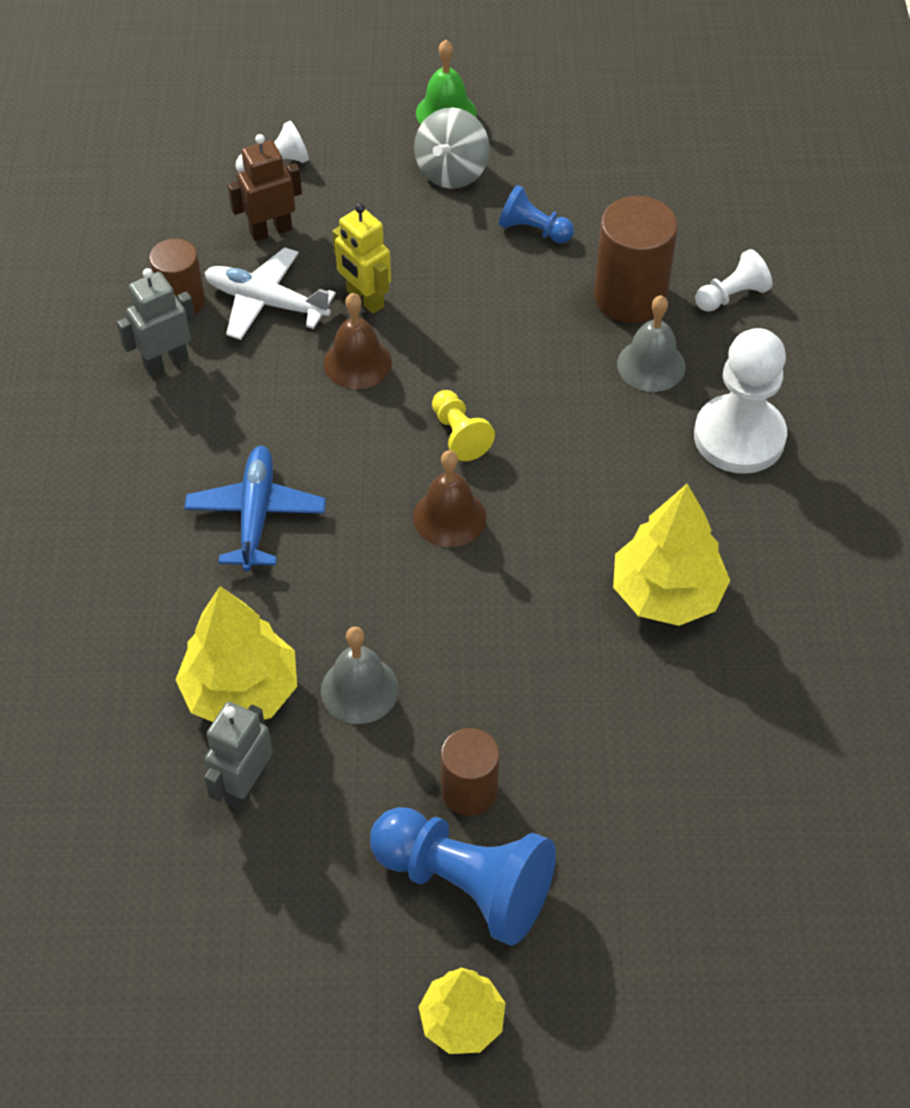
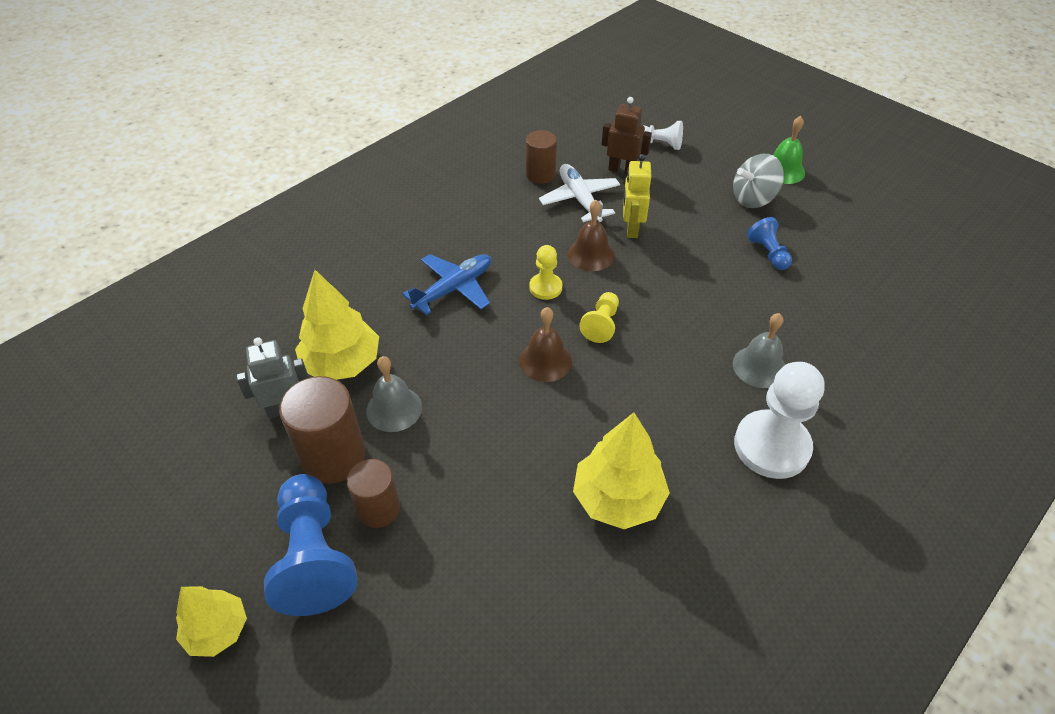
camera: 45 degrees right, 5 degrees down
(166, 362) = (500, 195): grey robot -> none
(354, 437) = (545, 287): none -> yellow pawn
(630, 297) = (789, 322): brown cylinder -> brown cylinder (333, 456)
(732, 296) = (859, 365): white pawn -> none

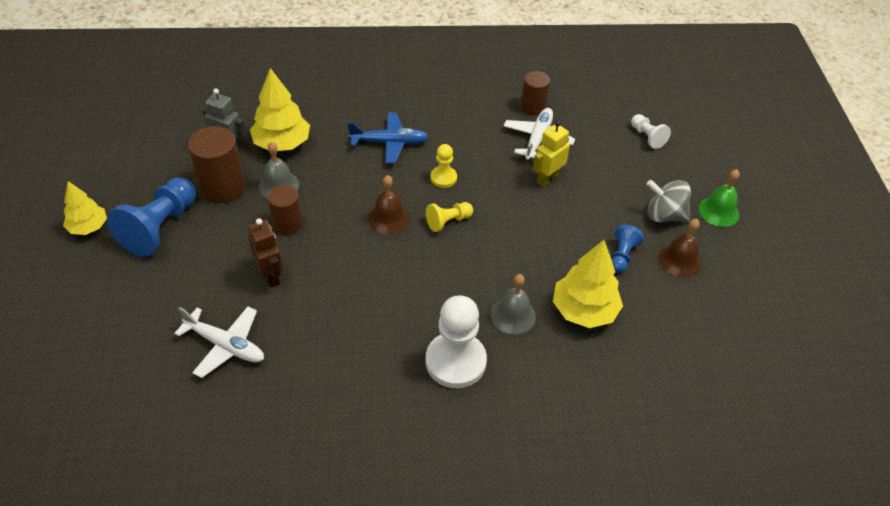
camera: 40 degrees right, 0 degrees up
(378, 509) = (213, 228): brown cylinder -> brown cylinder (287, 224)
(555, 621) = (225, 345): none -> white plane
(591, 254) = (498, 177): brown bell -> brown bell (679, 260)
(618, 498) = (331, 317): yellow tree -> yellow tree (584, 310)
(622, 170) = (593, 138): brown robot -> brown robot (271, 276)

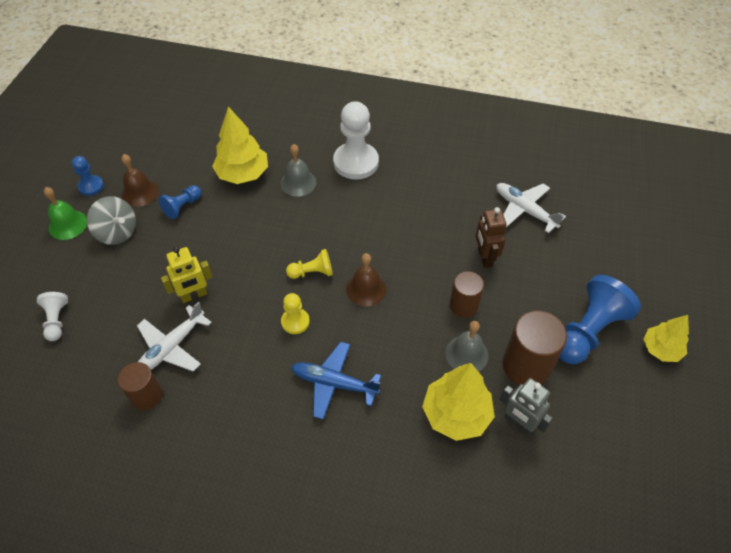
camera: 160 degrees left, 5 degrees up
(736, 255) = (91, 186): none -> blue pawn

